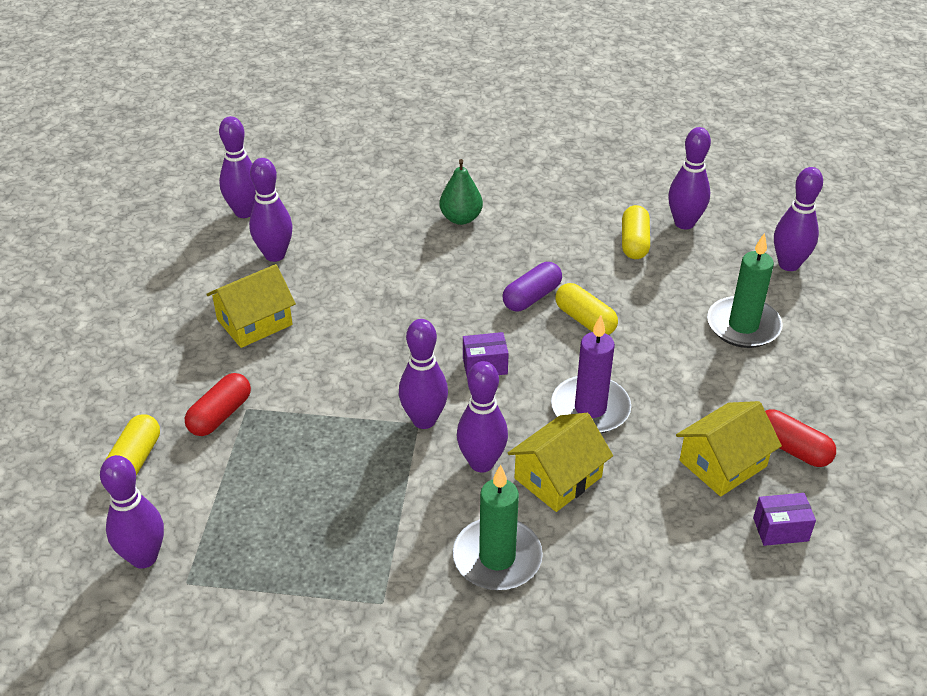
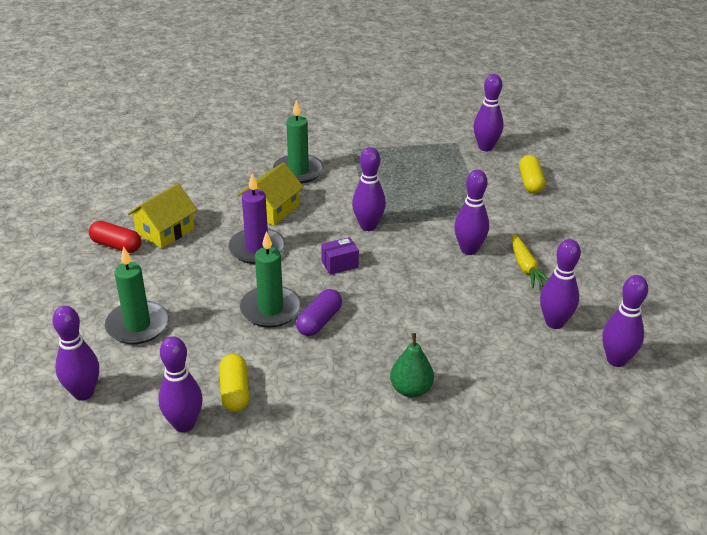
camera: 165 degrees right, 5 degrees down
(220, 415) = (500, 210): red capsule -> none
(254, 322) = (526, 267): yellow house -> yellow carrot
(481, 463) = (321, 210): purple bowling pin -> purple bowling pin (469, 249)
(585, 320) = (270, 309): yellow capsule -> green candle
(780, 529) = (133, 204): purple box -> none

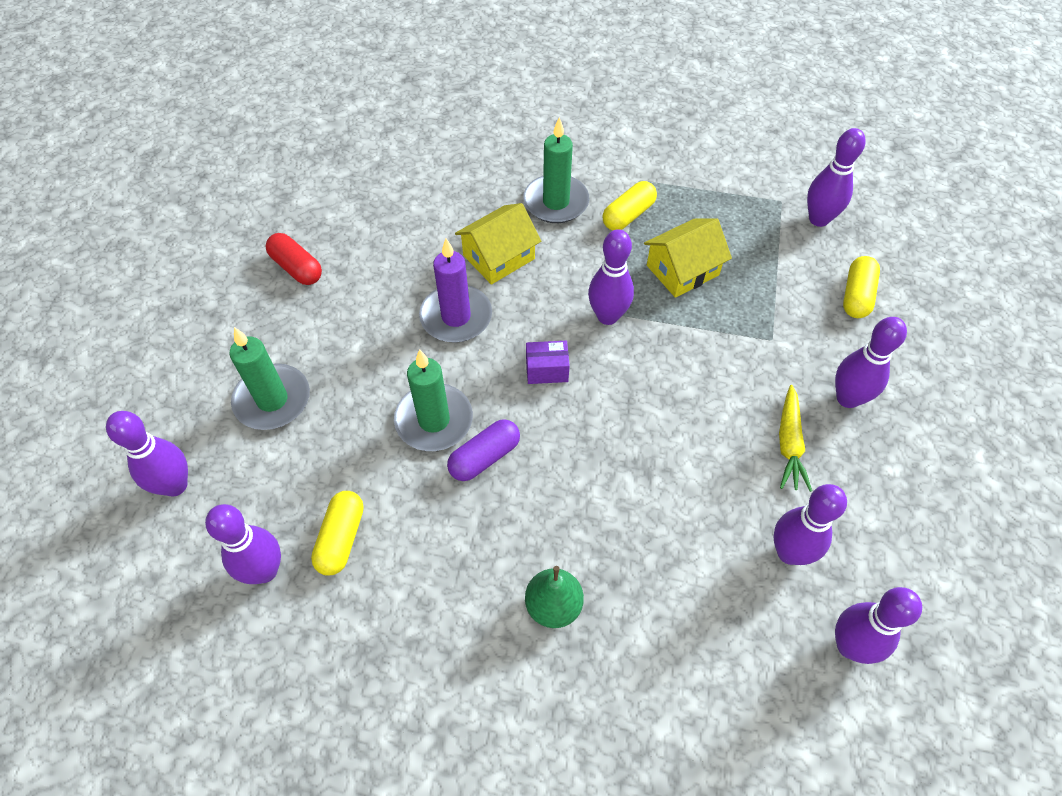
camera: 20 degrees right, 20 degrees up
(165, 231) = (360, 259): yellow house -> yellow house (682, 270)
(354, 169) = (628, 215): none -> yellow capsule
(469, 249) = (724, 392): purple bowling pin -> purple bowling pin (847, 398)

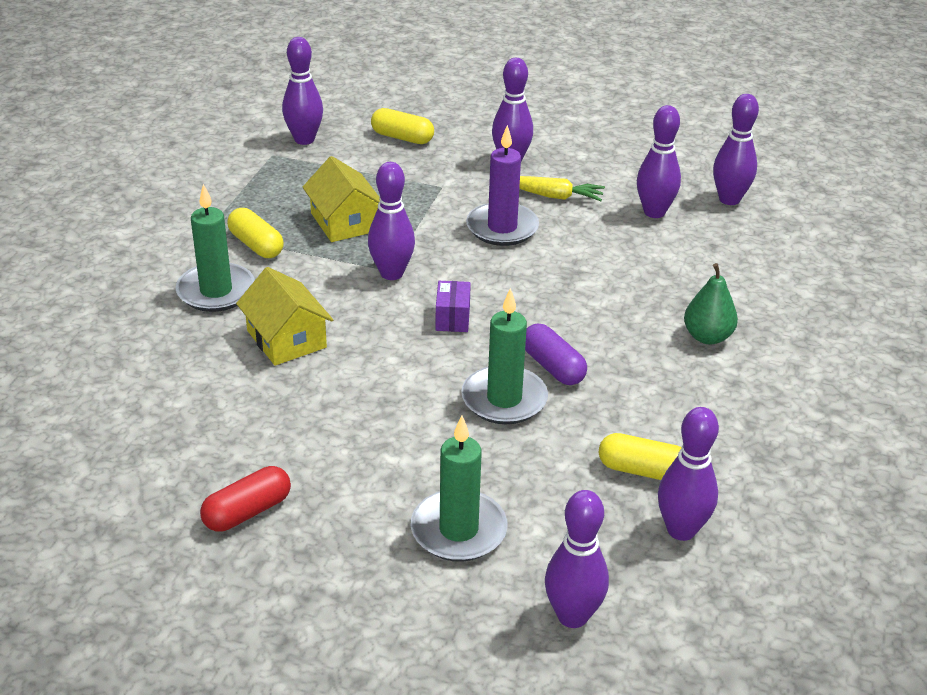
camera: 85 degrees left, 20 degrees down
(456, 317) = (366, 376): purple candle -> purple candle (502, 228)

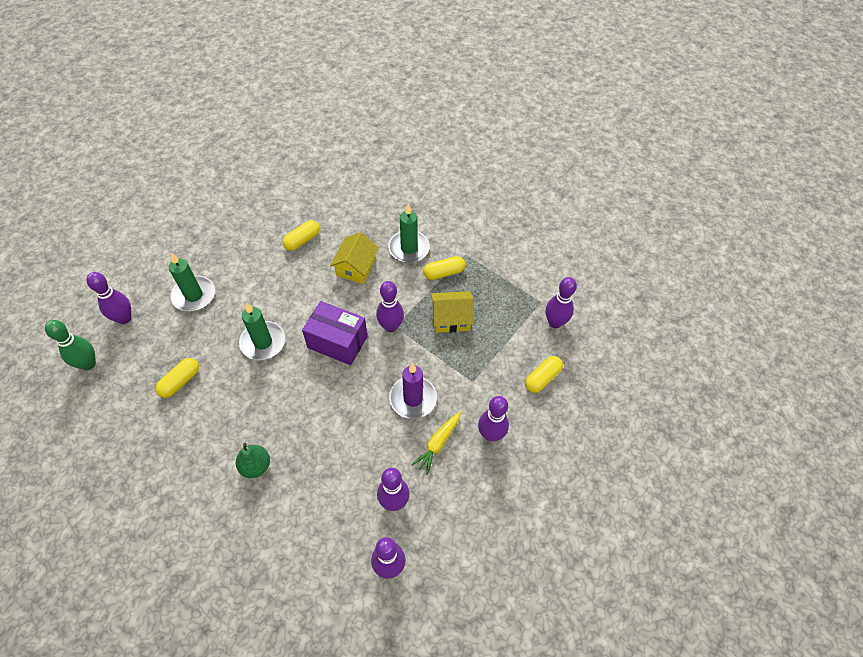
camera: 110 degrees right, 20 degrees up
(247, 511) = (250, 229): red capsule -> none
(249, 424) = (302, 240): none -> yellow capsule
(286, 339) = (356, 267): yellow house -> yellow house turned 60 degrees counterclockwise
(452, 318) = (337, 342): purple box -> purple box, size x2.02
(552, 367) = (274, 373): purple capsule -> none
(681, 530) = (137, 380): purple bowling pin -> none
(701, 620) = (88, 364): none -> green bowling pin

